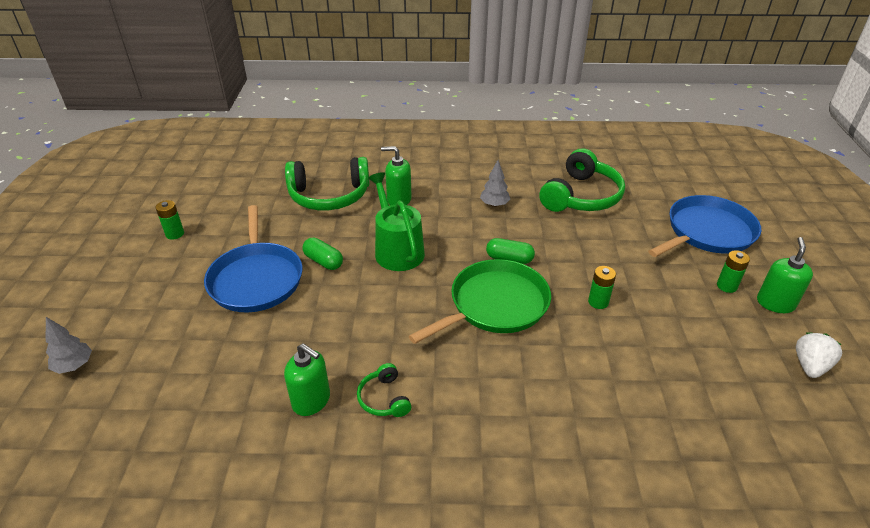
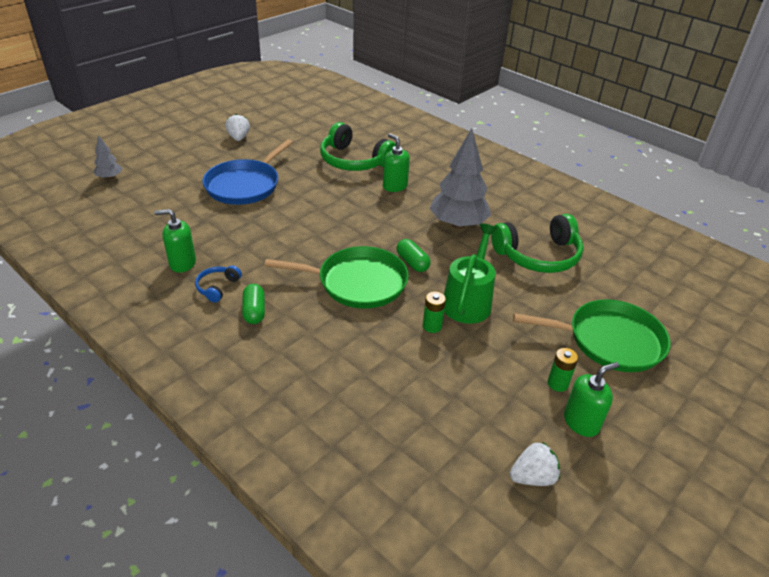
camera: 40 degrees right, 0 degrees up
(175, 234) = (238, 138): green battery -> white strawberry
(311, 401) = (182, 263): green soap dispenser -> green soap dispenser turned 105 degrees clockwise
(323, 261) = (294, 196): green capsule -> green capsule (254, 311)
(384, 398) = (217, 287): green headphones -> blue headphones
(397, 250) = (347, 215): green watering can -> green watering can (468, 301)
(494, 204) = (458, 224): grey tree -> grey tree, size x2.10
(707, 232) = (609, 340): blue pan -> green pan

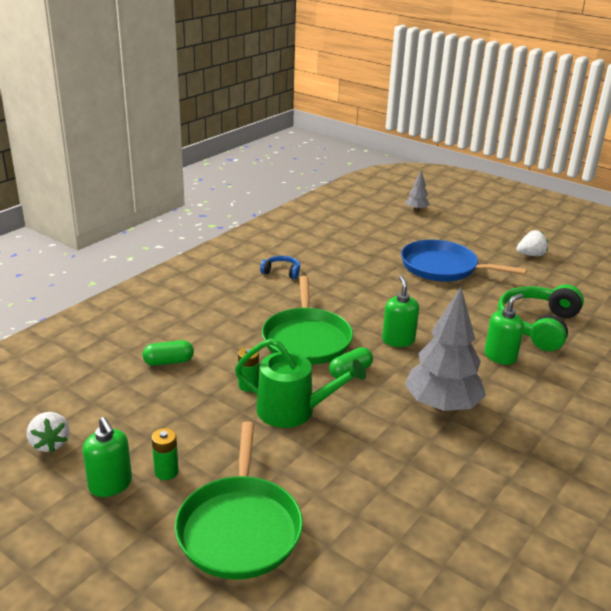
camera: 85 degrees right, 10 degrees down
(182, 263) = (309, 254): green soap dispenser -> green soap dispenser (398, 340)
(254, 311) = (254, 291): green capsule -> green capsule (169, 362)
(538, 256) = (401, 475): green headphones -> none

